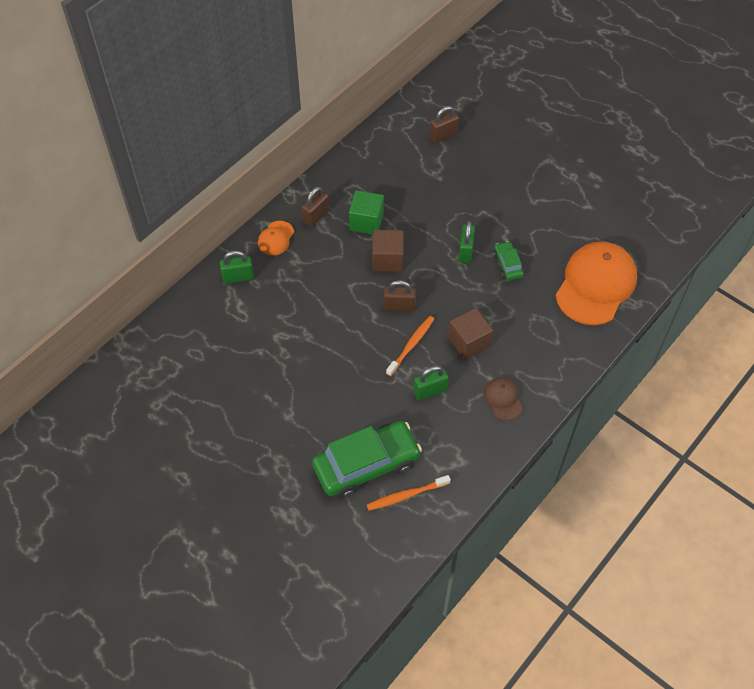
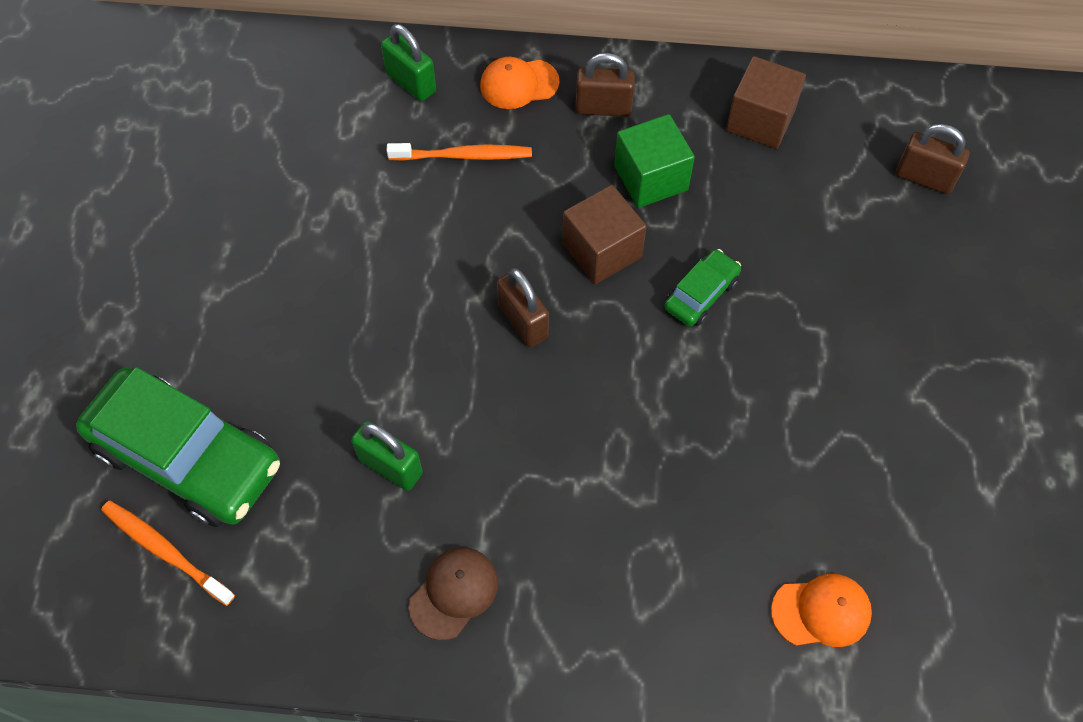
camera: 55 degrees right, 5 degrees up
(411, 345) = (461, 385): orange toothbrush -> orange toothbrush (464, 156)
(465, 251) = (714, 353): green padlock -> none
(469, 342) = (532, 469): brown cube -> brown cube (760, 120)
(507, 265) = (741, 435): green car -> green car (701, 294)
(595, 285) = (821, 611): orange cap -> orange cap, size x0.45

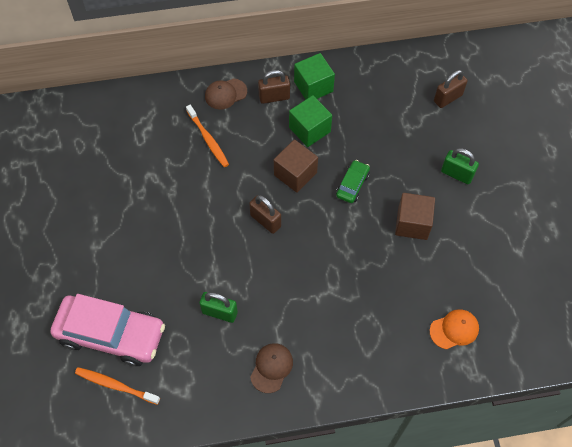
camera: 15 degrees left, 0 degrees up
(188, 457) = (111, 334): green car -> pink car
(411, 83) = (167, 106): green padlock -> green padlock (456, 174)
(464, 156) = (208, 139): orange toothbrush -> orange toothbrush turned 75 degrees clockwise
(519, 84) = (225, 94): orange cap -> brown cap
(679, 104) = (313, 87): none -> green cube
(760, 120) = (357, 86): brown cube -> brown cube (412, 223)
(924, 178) = (448, 98): brown padlock -> brown padlock turned 45 degrees counterclockwise

